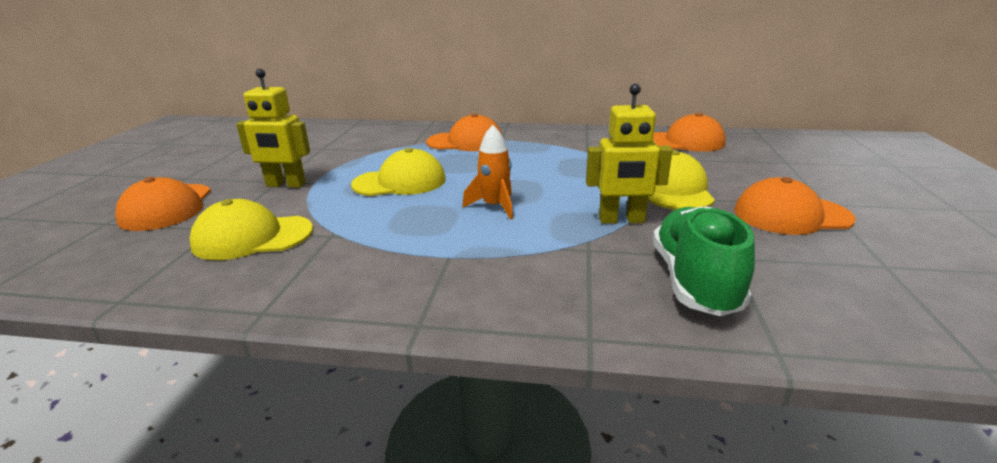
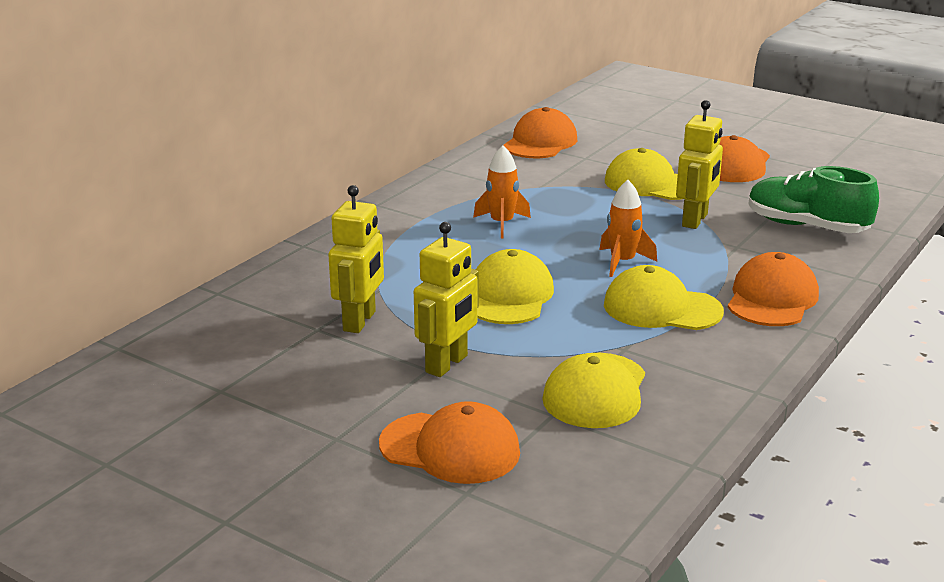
camera: 65 degrees left, 0 degrees up
(337, 154) = (360, 321): none -> yellow robot
(417, 237) = (661, 308): none -> yellow cap
(465, 142) = (408, 238): orange cap -> orange cap (772, 298)
(518, 158) = (501, 224): none -> orange rocket

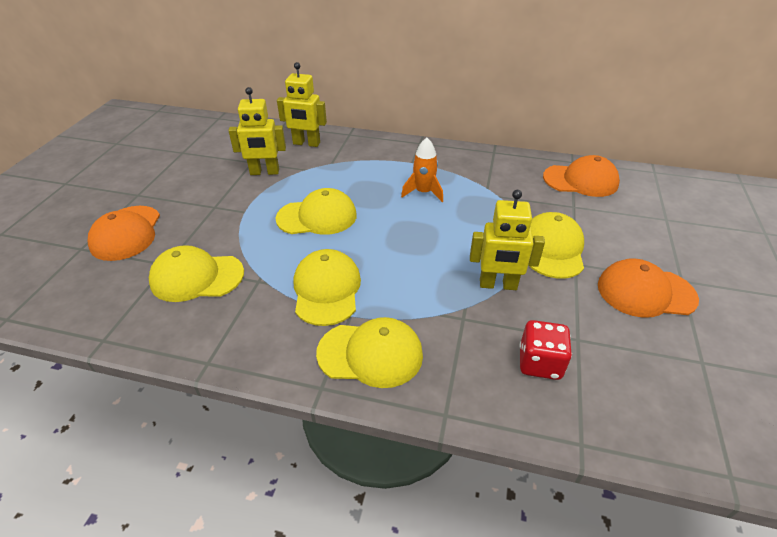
camera: 70 degrees right, 15 degrees up
(447, 364) = (221, 212): yellow robot -> yellow robot (306, 143)
(622, 262) = (394, 257): orange rocket -> none
(772, 298) = (370, 354): orange cap -> yellow cap
(806, 226) = (540, 363): green shoe -> red dice

